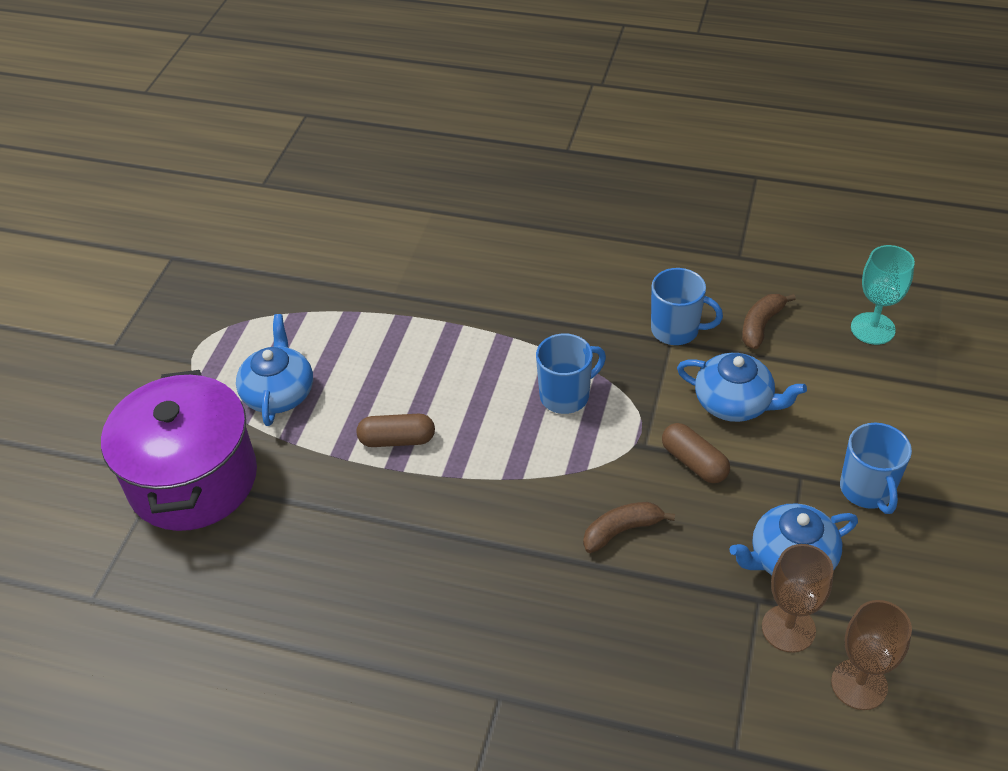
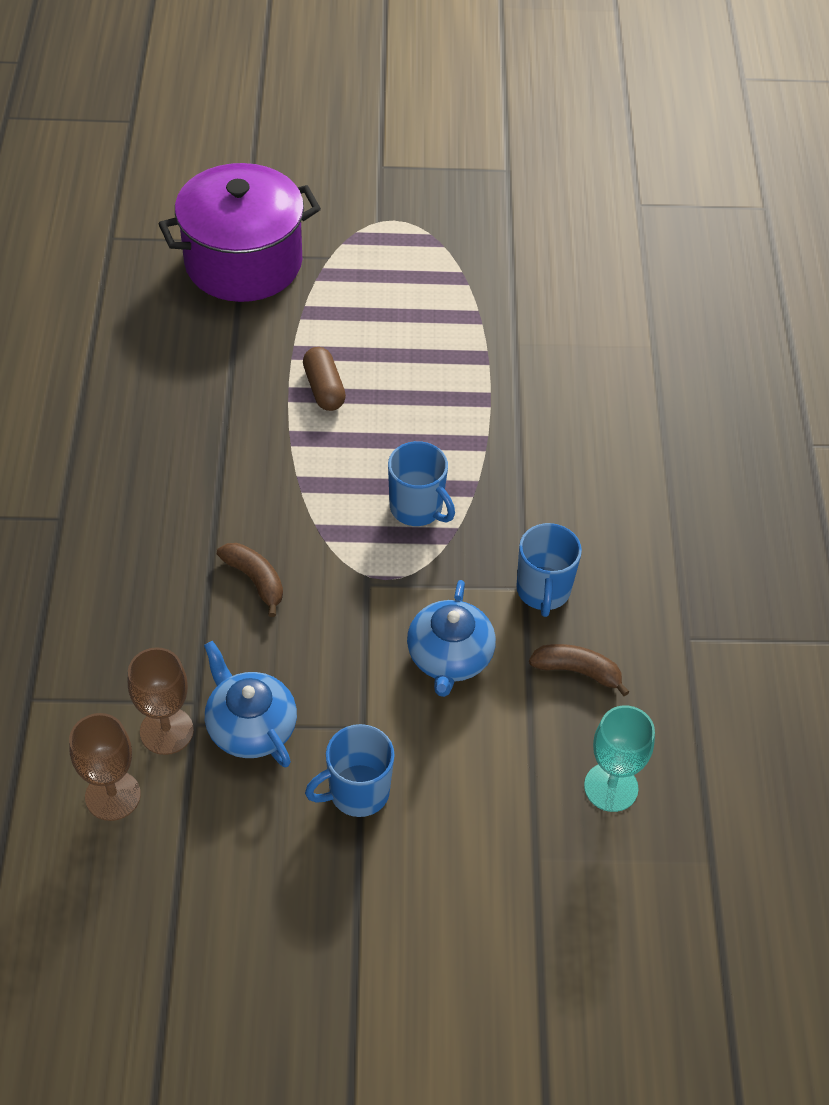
camera: 70 degrees right, 5 degrees up
(279, 393) = (357, 291): blue teapot -> none
(694, 462) = (356, 630): brown capsule -> none

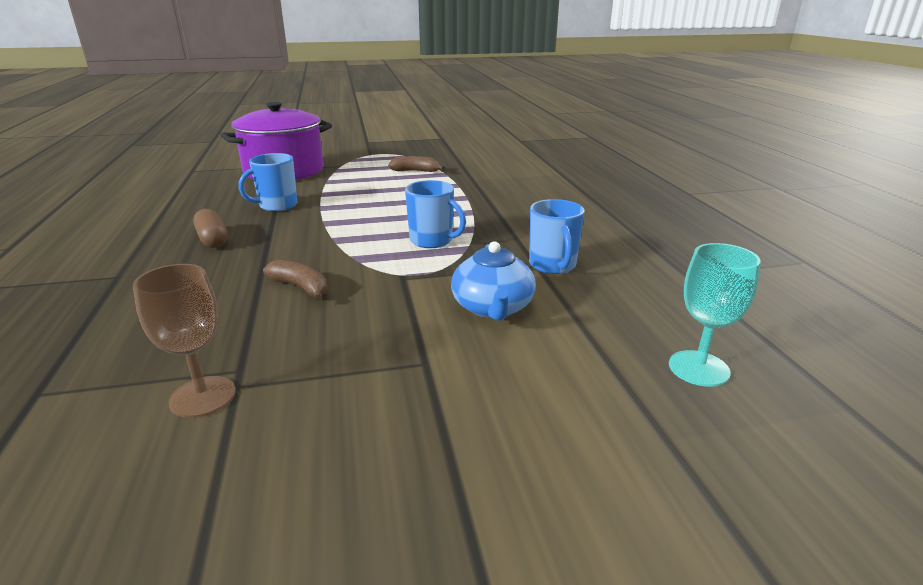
camera: 10 degrees left, 25 degrees down
(113, 795) = (120, 467): brown goblet -> none
(250, 726) = (302, 379): blue teapot -> none
(324, 388) = (346, 204): brown capsule -> brown capsule (213, 239)
(357, 792) = (435, 414): blue mug -> blue mug (277, 205)
(578, 671) = (610, 301): brown banana -> brown banana (416, 171)

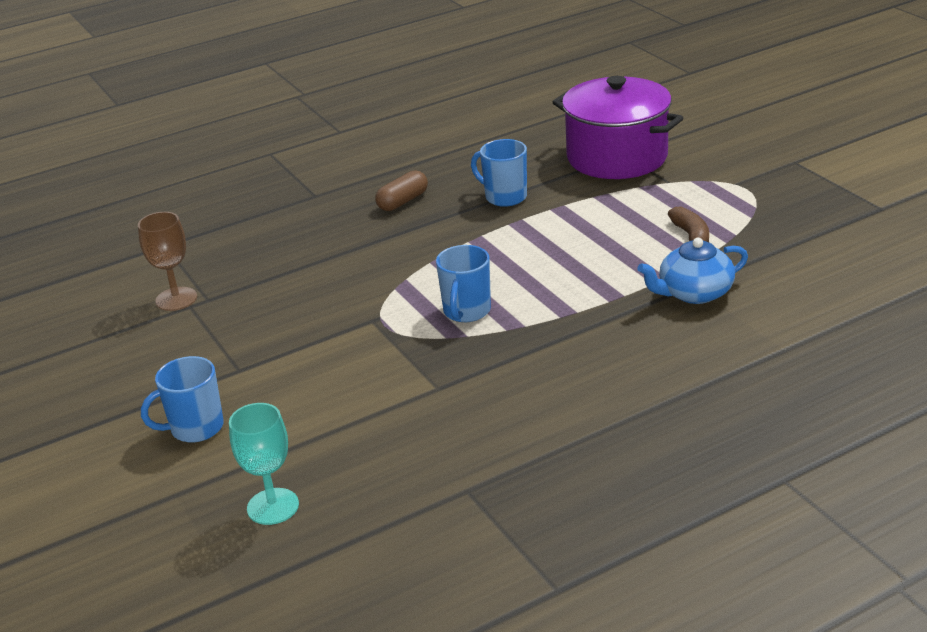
camera: 75 degrees right, 5 degrees up
(301, 288) = (331, 278): brown banana -> none
(492, 308) = (336, 381): blue teapot -> blue teapot (694, 293)
(553, 265) = (443, 398): blue mug -> blue mug (195, 428)

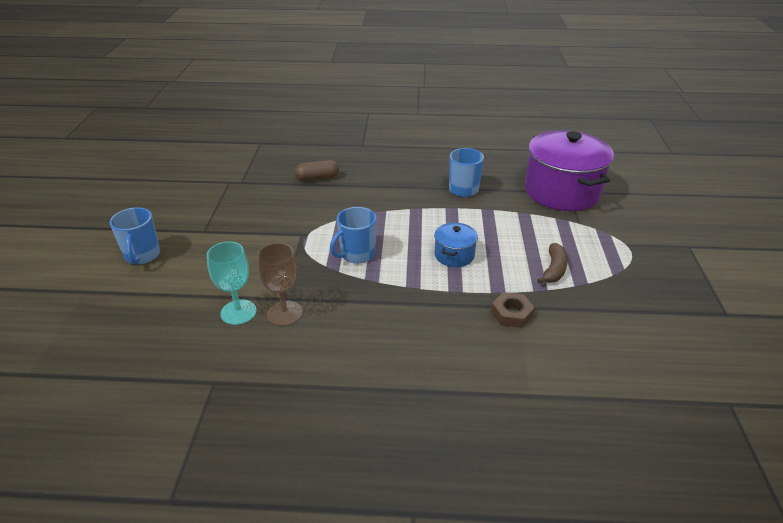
camera: 30 degrees right, 5 degrees up
(176, 299) = (228, 175): brown goblet -> brown goblet (284, 313)
(195, 428) = (142, 255): blue mug -> blue mug turned 105 degrees counterclockwise
(273, 506) = (112, 328): turquoise goblet -> turquoise goblet (238, 312)
(403, 201) = (403, 168): brown capsule -> brown capsule (317, 178)
(575, 266) = (454, 255): none -> blue pot
(694, 293) = (511, 314): blue teapot -> brown nut

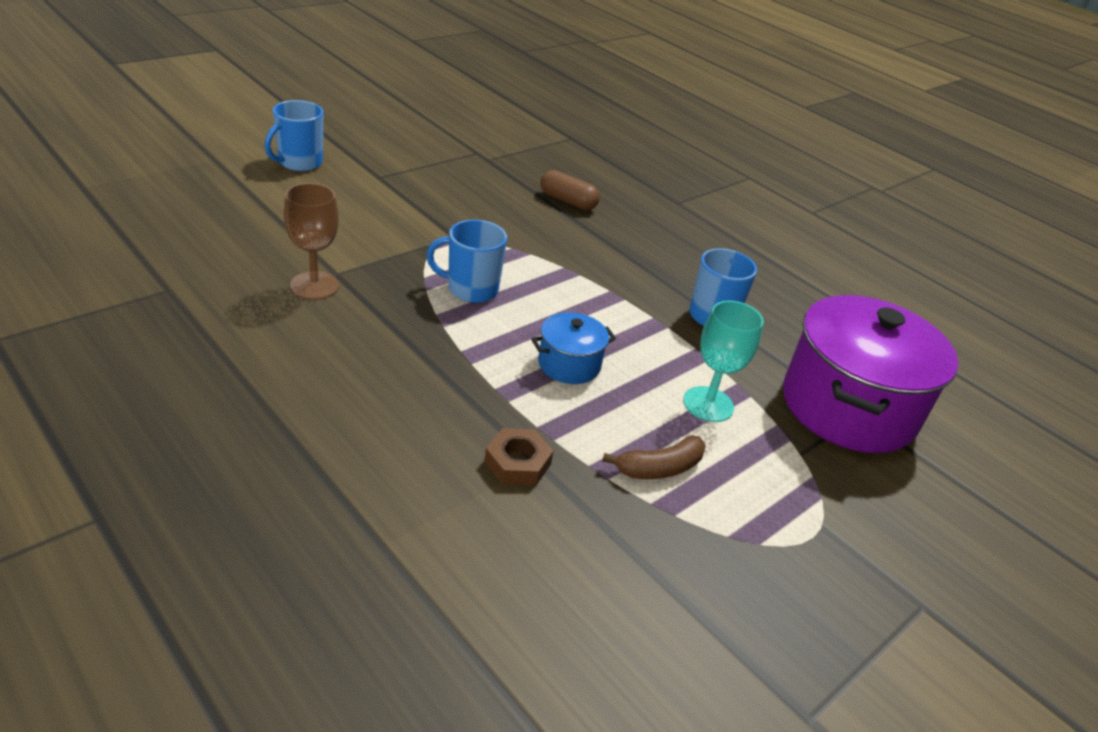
camera: 40 degrees right, 0 degrees up
(238, 312) = (283, 256): turquoise goblet -> turquoise goblet (708, 404)

